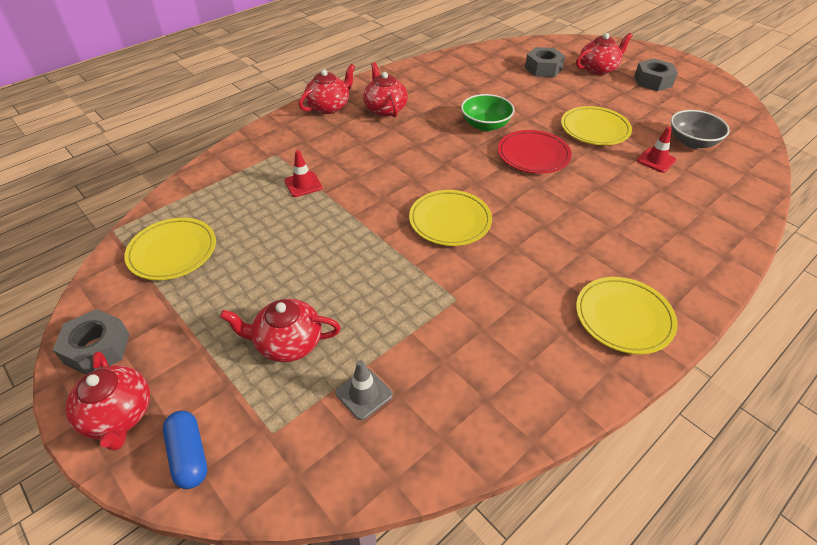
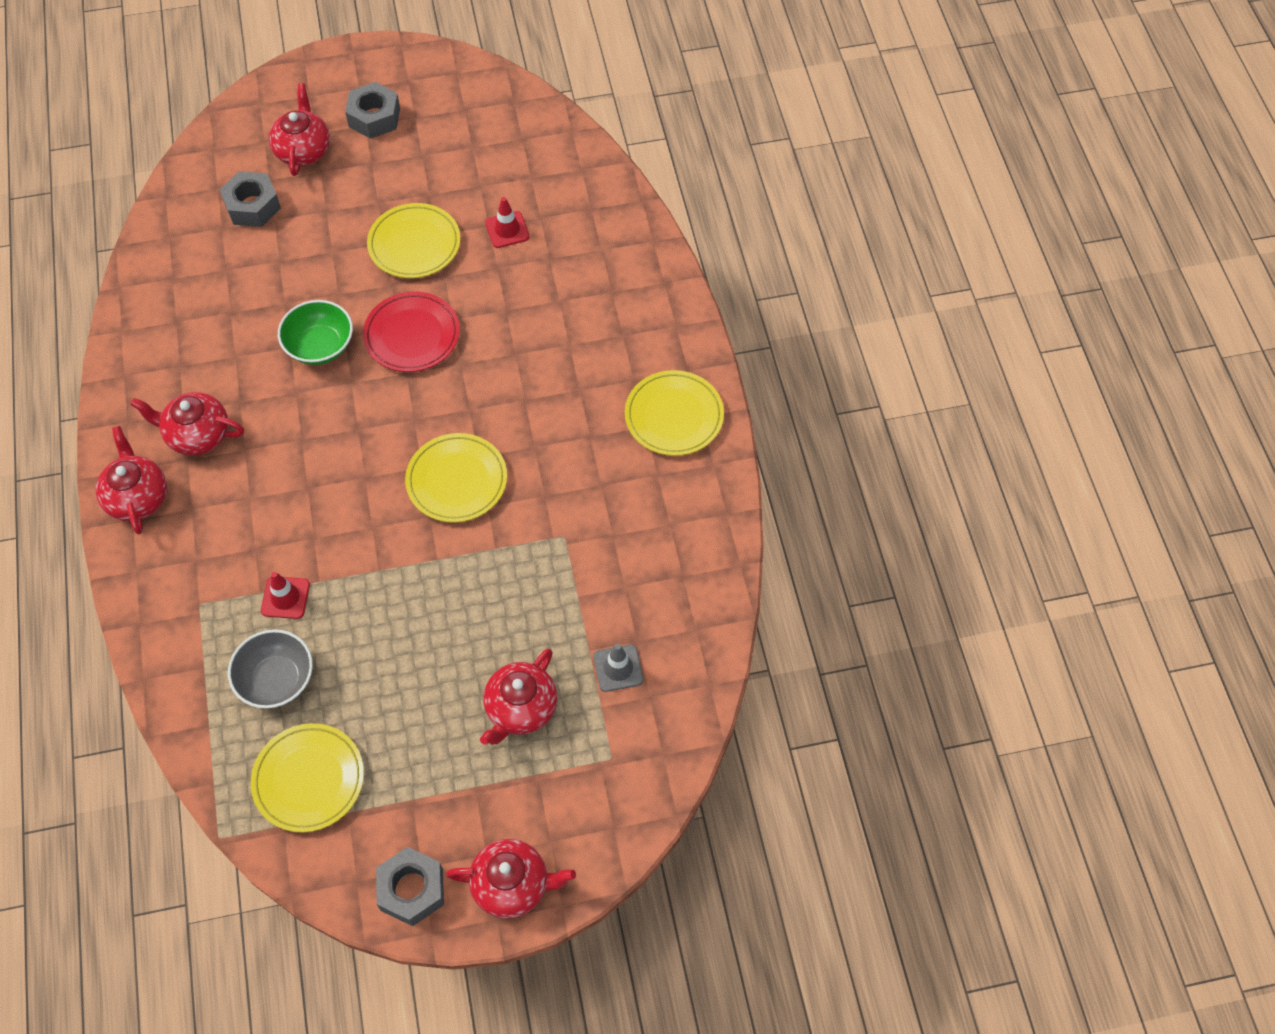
camera: 60 degrees left, 15 degrees up
(189, 455) = (593, 834): blue capsule -> none
(692, 142) = (505, 174): grey bowl -> grey bowl (276, 679)

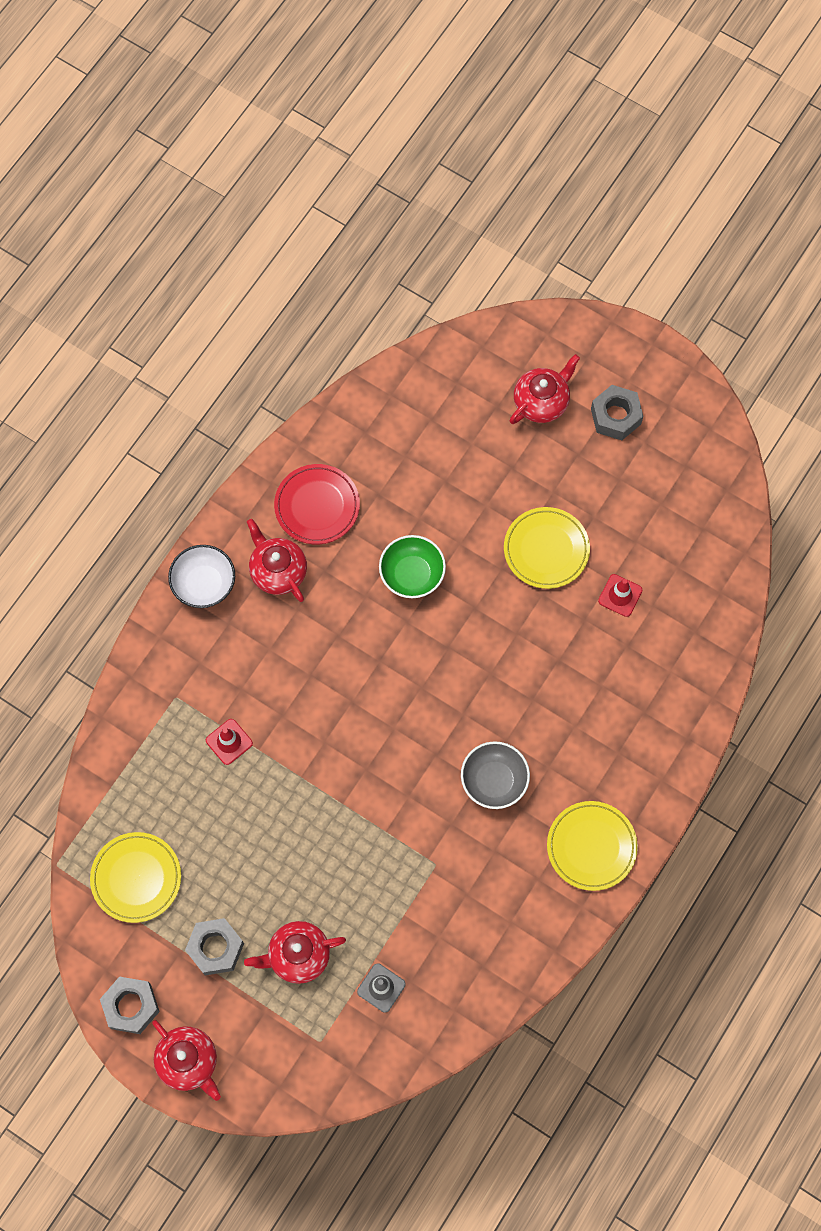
camera: 45 degrees right, 10 degrees up
(138, 497) = (204, 584): red teapot -> white bowl
(252, 206) = (467, 419): grey nut -> grey nut (215, 948)
(276, 679) = (175, 793): grey bowl -> grey bowl (494, 780)
(412, 335) = (478, 621): red plate -> red plate (317, 506)
(457, 480) = (406, 759): yellow plate -> none

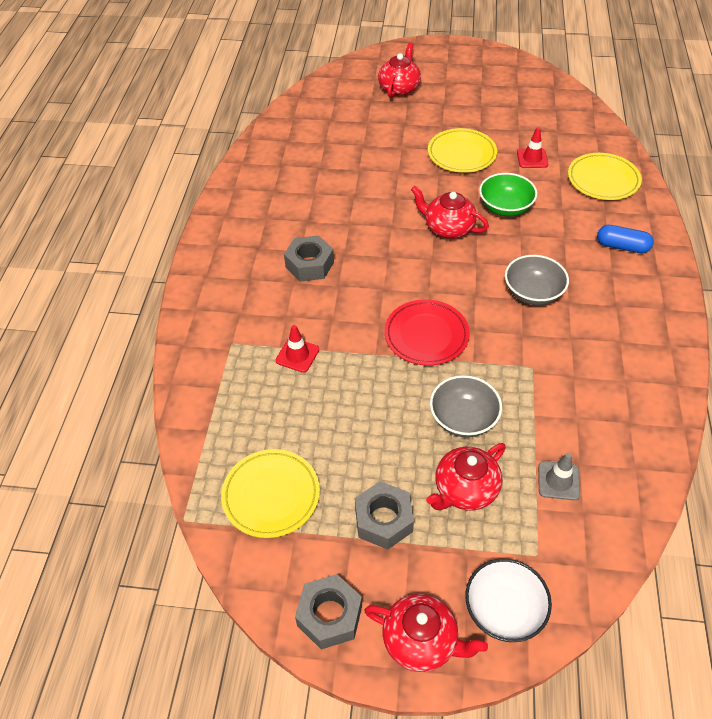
camera: 25 degrees left, 20 degrees down
(204, 584) = (214, 263): white bowl -> white bowl (504, 610)
(278, 571) = (270, 234): red teapot -> red teapot (448, 228)
(317, 506) = (277, 189): red plate -> red plate (426, 335)
(338, 887) = (463, 419): none -> grey bowl
(412, 574) = (376, 199): green bowl -> green bowl (505, 207)
(591, 846) = (641, 303): yellow plate -> yellow plate (603, 180)
(615, 416) = (453, 79): grey nut -> grey nut (309, 265)
(626, 768) = (622, 246): none -> blue capsule

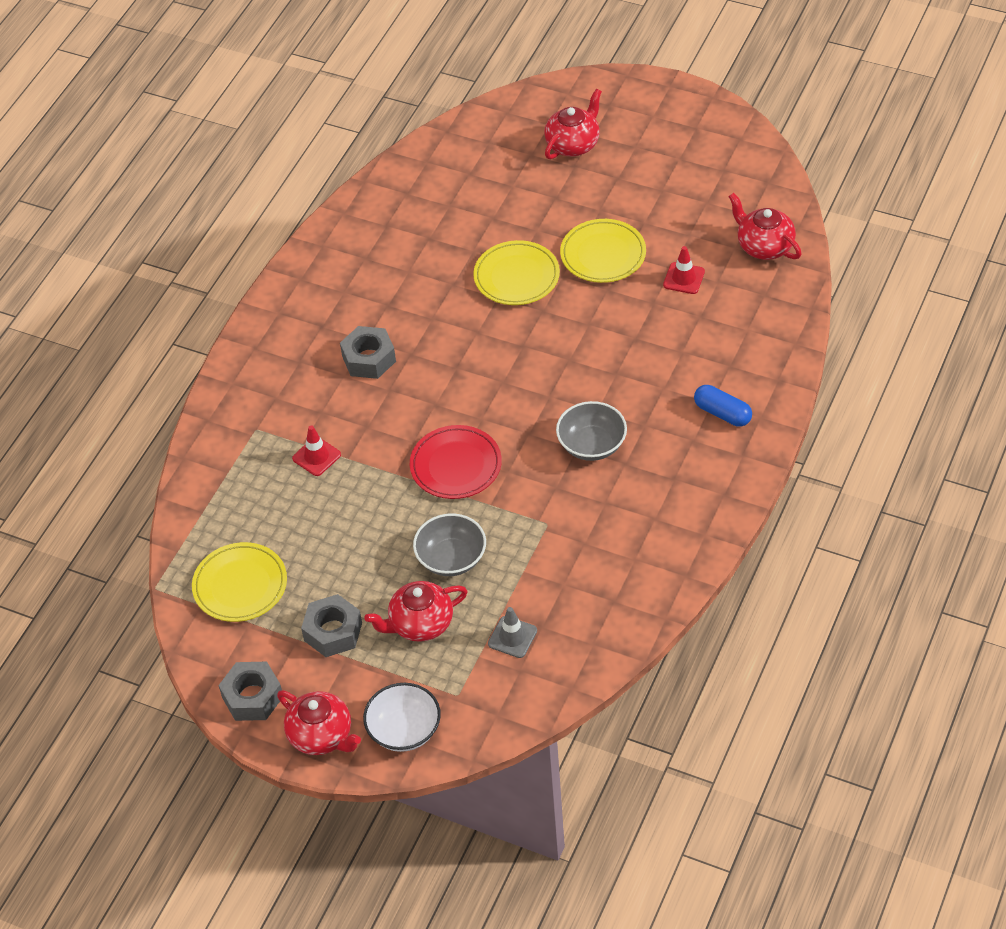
camera: 20 degrees right, 0 degrees up
(448, 228) = (539, 347): red teapot -> red teapot (764, 246)
(505, 207) = (617, 336): green bowl -> none
(603, 180) = (751, 325): yellow plate -> yellow plate (516, 277)

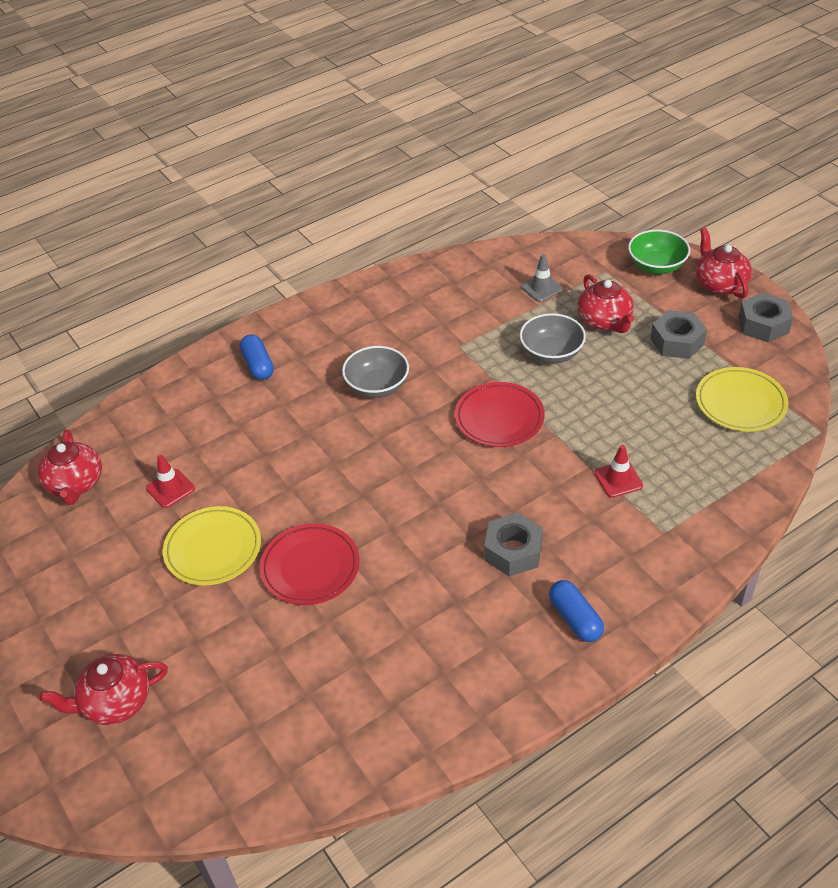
camera: 150 degrees left, 5 degrees down
(292, 333) = (575, 618): none -> blue capsule
(404, 730) = (656, 266): white bowl -> green bowl
(420, 624) = (605, 321): red teapot -> red teapot turned 60 degrees clockwise
(516, 277) = (310, 567): yellow plate -> red plate

